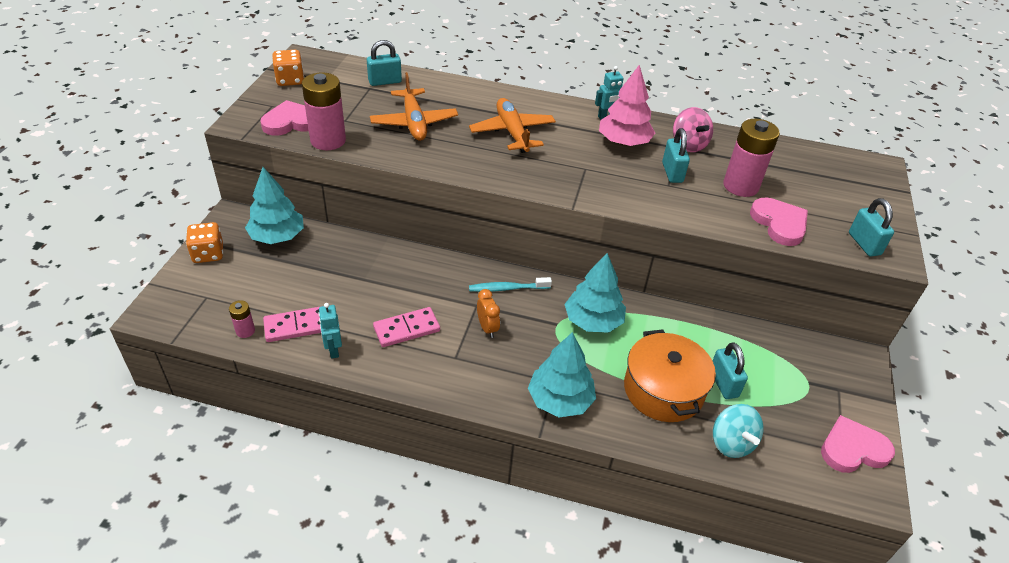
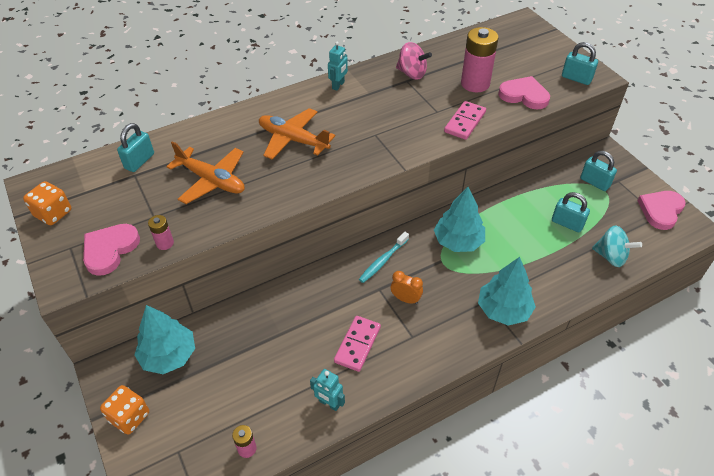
camera: 40 degrees left, 5 degrees up
(297, 326) = (280, 410): pink domino -> pink domino (465, 122)
(328, 140) = (165, 243): pink battery -> pink battery, size x0.48
(624, 142) = (373, 98): pink tree -> none
(663, 390) = (545, 254): orange pot -> none
(672, 172) = (428, 101): turquoise padlock -> turquoise padlock (594, 182)

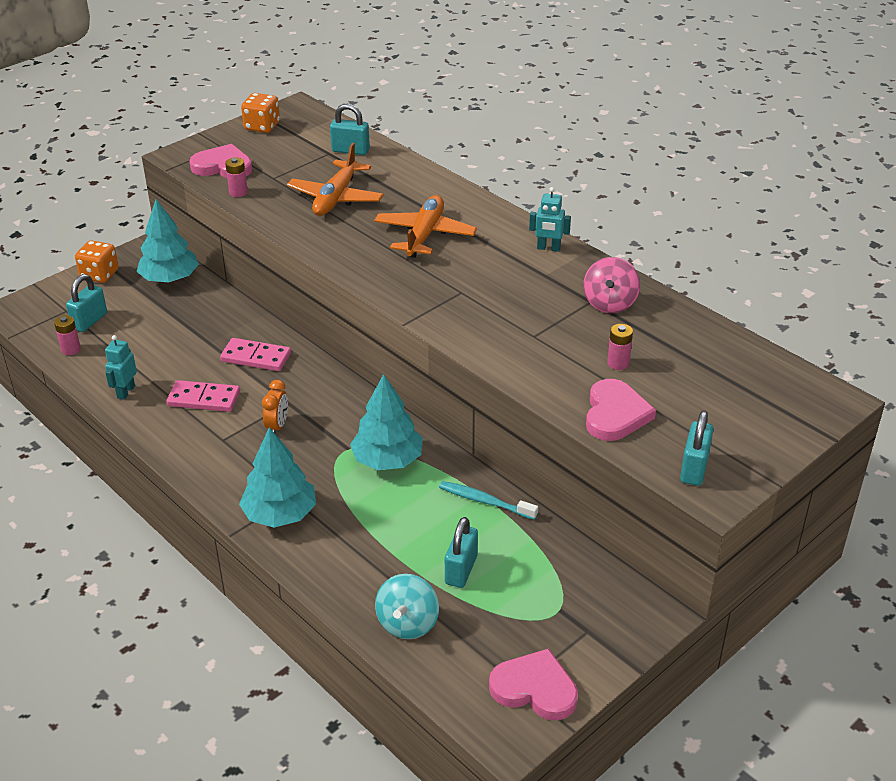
camera: 75 degrees right, 10 degrees down
(383, 261) = (333, 399): turquoise toothbrush -> turquoise toothbrush (485, 501)
(465, 122) = (521, 363): pink domino -> pink domino (256, 357)
(475, 84) = (618, 363): pink battery -> pink battery, size x0.48
(594, 182) = (569, 600): turquoise padlock -> turquoise padlock (90, 321)

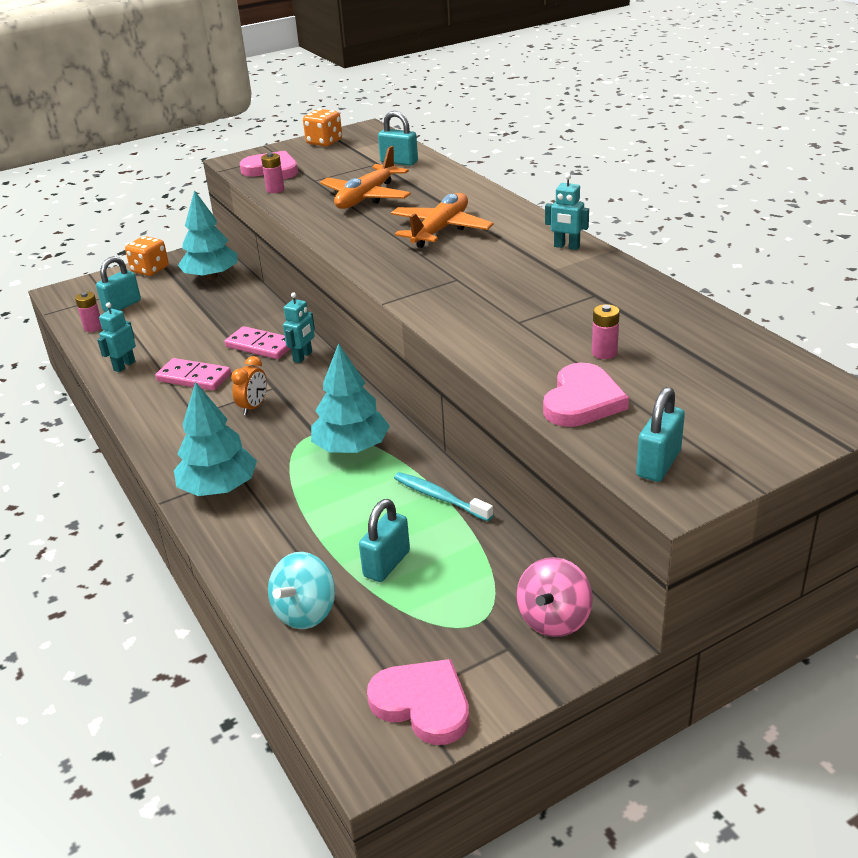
camera: 15 degrees right, 5 degrees down
(303, 366) = (303, 357): none -> turquoise robot
(609, 303) = (615, 298): pink spinning top -> pink spinning top (554, 619)

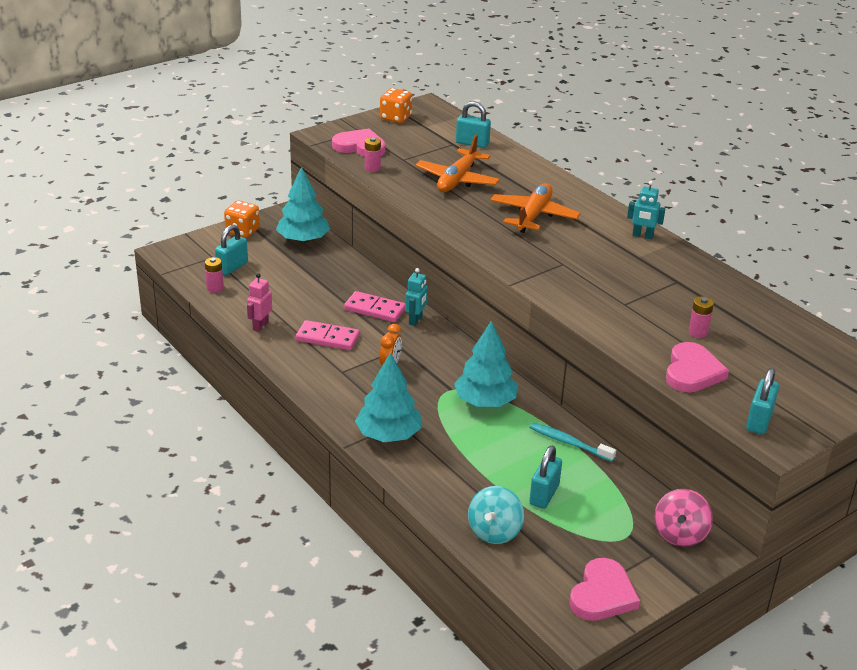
camera: 10 degrees left, 0 degrees up
(124, 366) = (260, 326): turquoise robot -> pink robot
(423, 704) = (602, 594): pink heart -> pink heart turned 90 degrees clockwise

